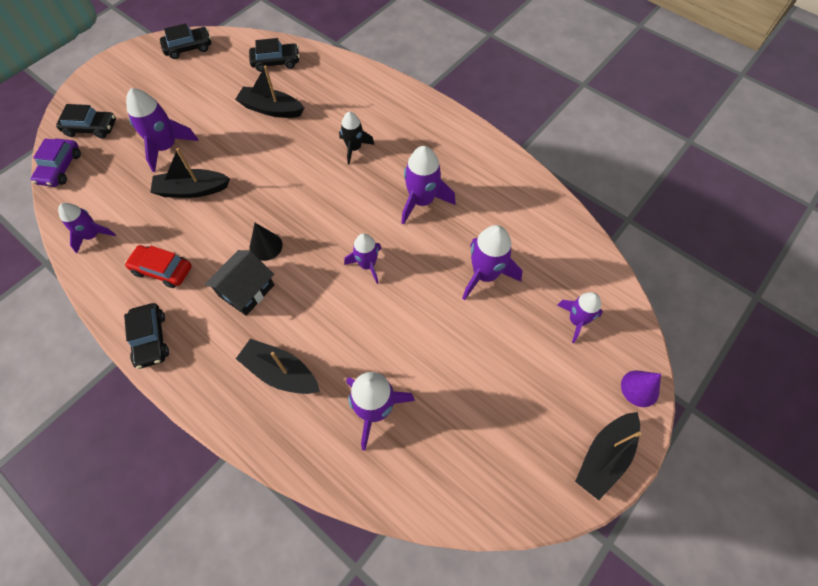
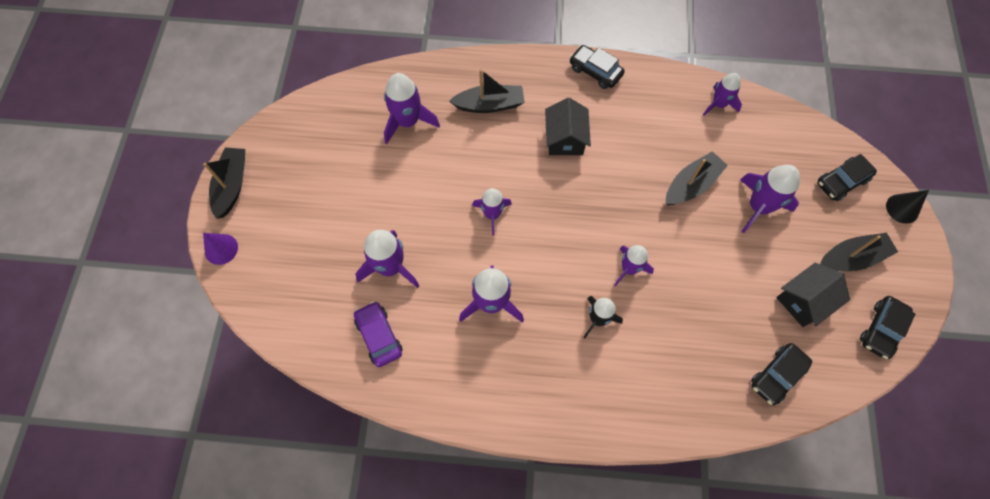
camera: 145 degrees right, 5 degrees up
(60, 168) = (814, 134): purple car -> purple car (379, 336)
(162, 270) = (640, 114): red car -> none
(212, 84) = (804, 301): none -> black house
(266, 246) = (584, 178): black cone -> black cone (902, 208)
(271, 109) = (717, 310): black boat -> black boat (851, 258)
(576, 320) = (293, 274): purple rocket -> purple rocket (629, 269)

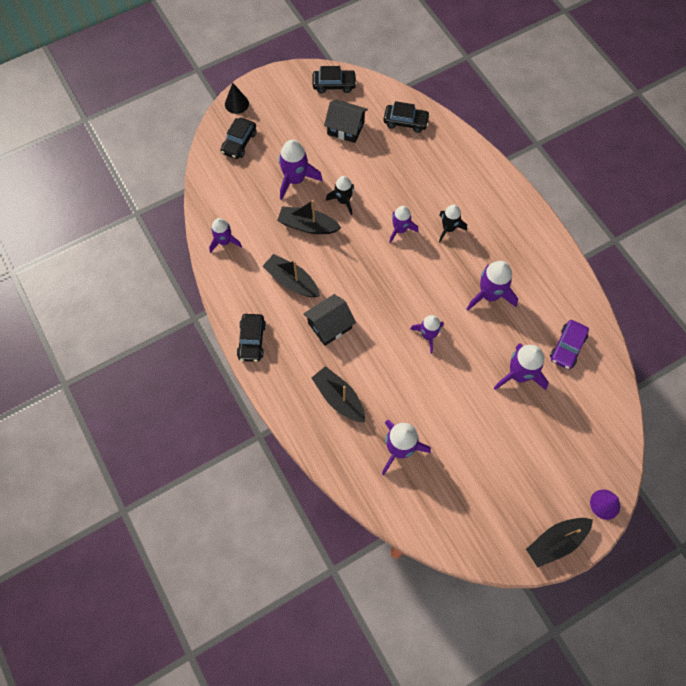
camera: 125 degrees left, 0 degrees up
(702, 236) = (343, 201): none -> black rocket
(841, 181) = (239, 142): black car -> black car turned 90 degrees clockwise
(851, 258) = (295, 116): black boat -> black boat (291, 281)

